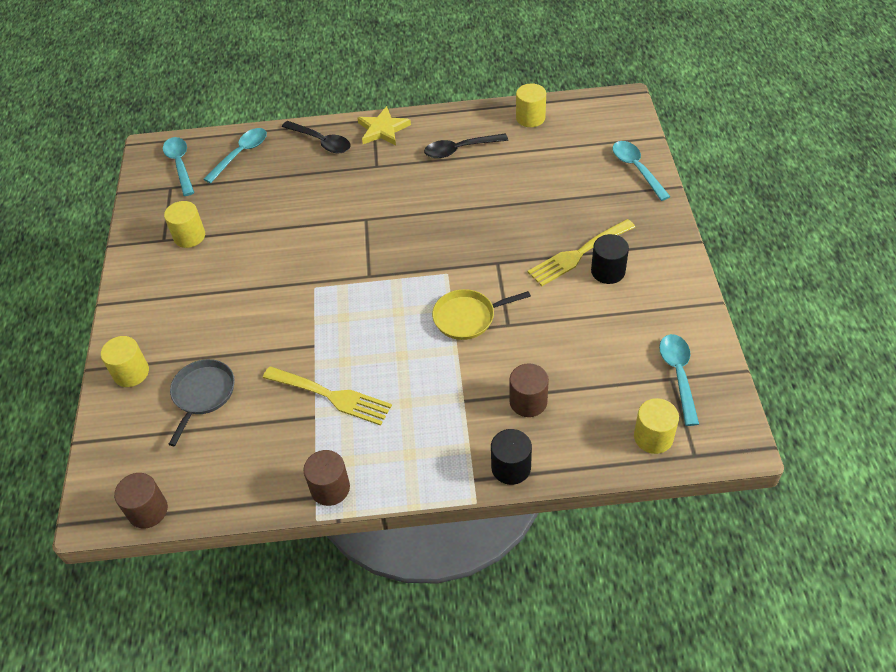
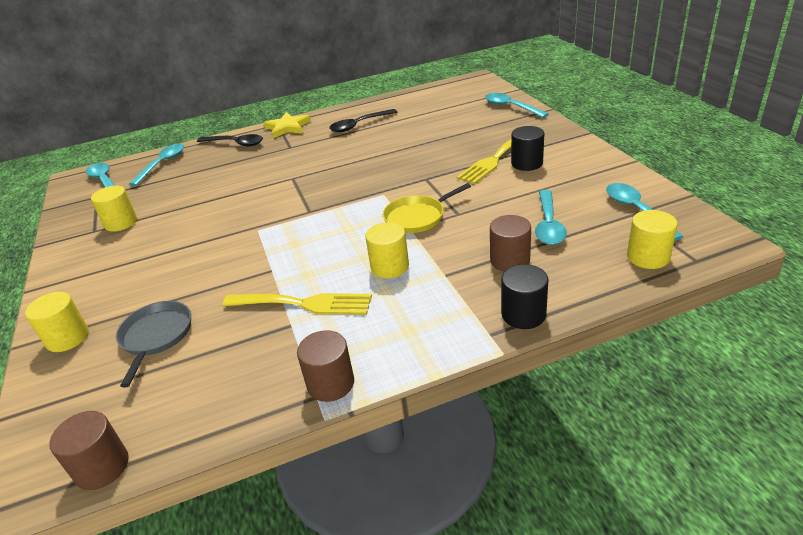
camera: 15 degrees left, 15 degrees down
(530, 118) = (409, 99): yellow cylinder -> yellow cylinder (389, 267)
(585, 367) = (548, 225): none -> turquoise spoon

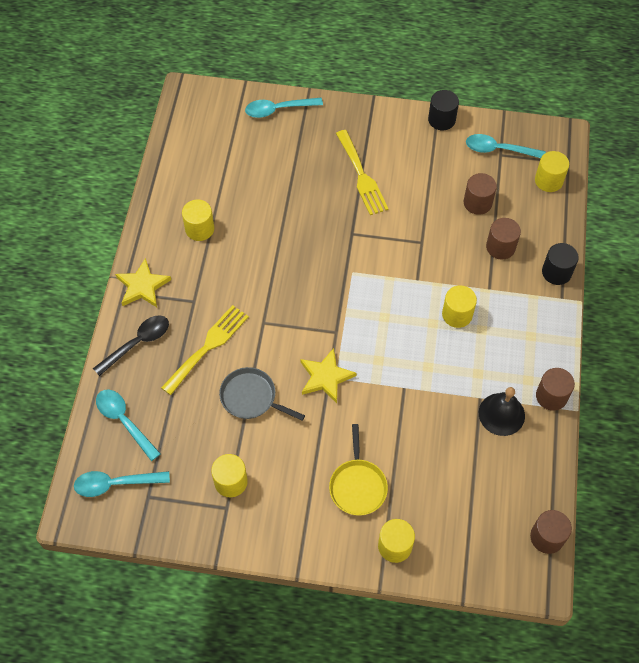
camera: 65 degrees left, 25 degrees up
(156, 336) = (435, 484): grey pan -> grey pan (251, 397)
(255, 224) = (325, 377): none -> yellow star
(277, 350) = (501, 414): none -> black bell
(304, 304) = (462, 382): yellow fork -> yellow fork (208, 346)
(359, 125) = (199, 229): black spoon -> yellow cylinder
(417, 217) = (406, 268): yellow pan -> yellow pan (358, 486)
(527, 163) = (386, 162): black cylinder -> black cylinder (441, 120)
(548, 225) = (477, 203): turquoise spoon -> brown cylinder

